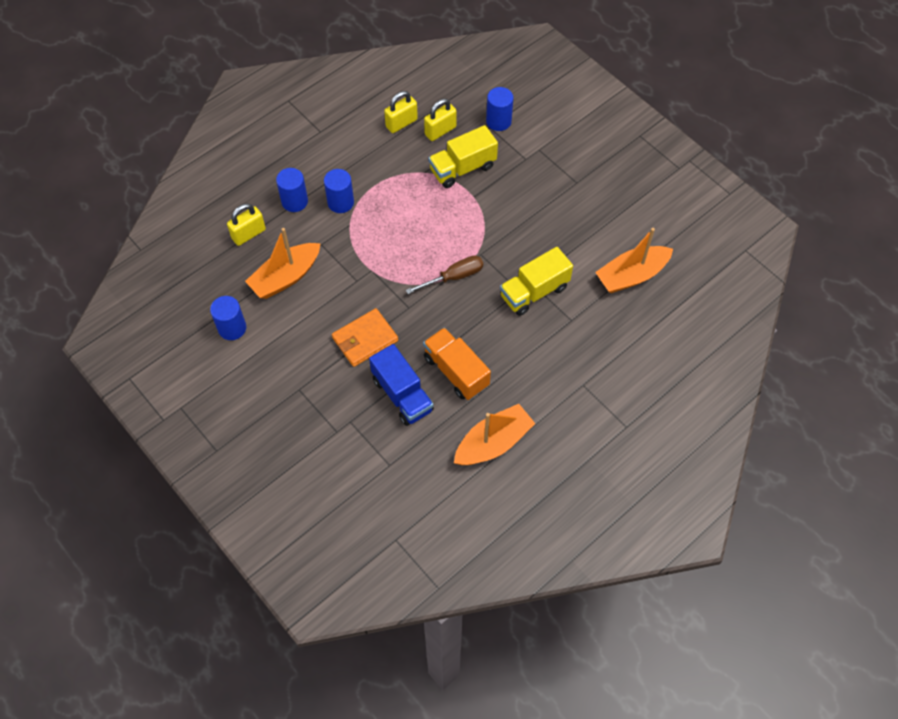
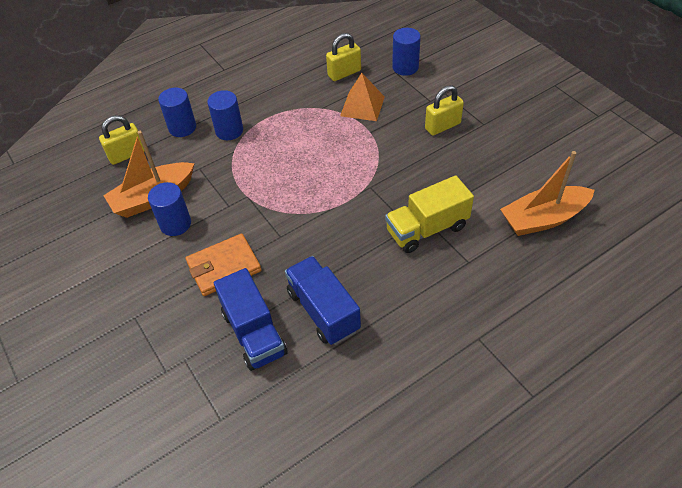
camera: 10 degrees right, 10 degrees down
(232, 328) = (80, 245): blue cylinder -> blue cylinder (175, 224)
(401, 123) = (306, 65): yellow padlock -> yellow padlock (442, 126)
(454, 277) = (337, 208): brown screwdriver -> none
(456, 371) = (323, 311): orange truck -> blue truck
(462, 168) = (362, 106): yellow truck -> orange pyramid
(493, 443) = (357, 402): orange boat -> none

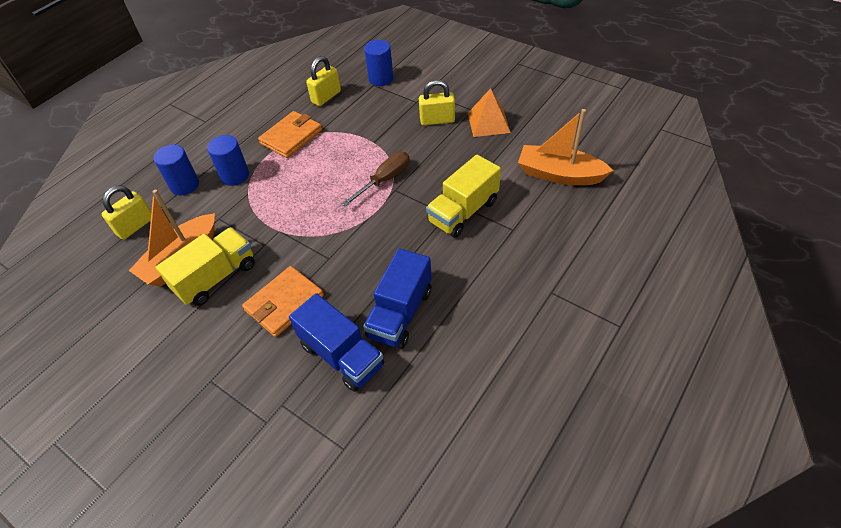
camera: 20 degrees left, 0 degrees up
(175, 224) = (216, 277): blue cylinder -> yellow truck
(295, 106) = (291, 137): none -> orange wallet
(323, 311) = (400, 313): blue truck -> blue truck turned 105 degrees counterclockwise
(362, 106) = (356, 121): orange pyramid -> orange pyramid (488, 123)
(364, 174) = (384, 180): none -> brown screwdriver
(442, 126) = (437, 120): yellow padlock -> yellow padlock turned 45 degrees clockwise
(543, 219) = (559, 174): orange boat -> orange boat turned 60 degrees clockwise

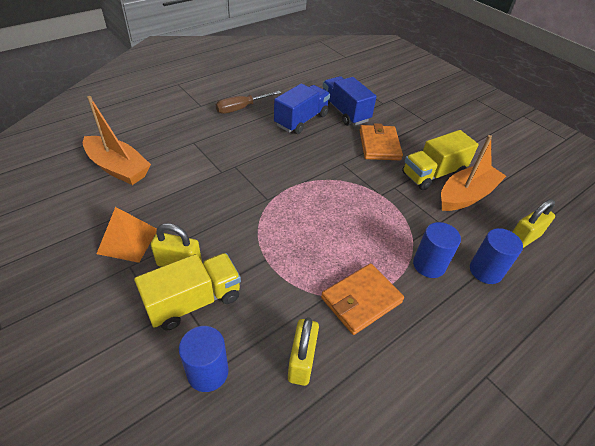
camera: 170 degrees left, 5 degrees down
(284, 303) = (379, 145): orange wallet -> orange wallet turned 60 degrees counterclockwise
(326, 97) = (301, 361): yellow padlock -> yellow padlock turned 45 degrees counterclockwise
(384, 180) = (272, 211): brown screwdriver -> brown screwdriver (241, 108)
(463, 211) = (220, 164): yellow truck -> yellow truck (194, 301)

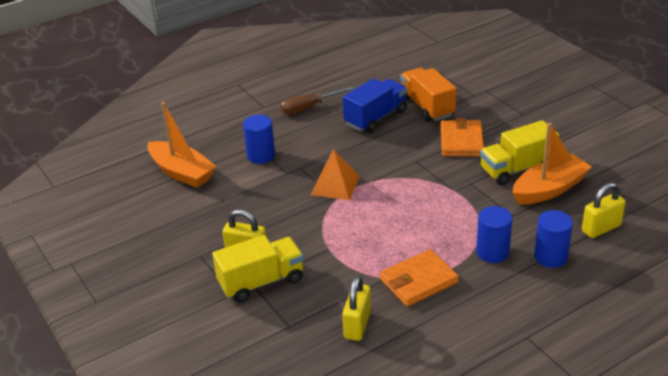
camera: 10 degrees right, 10 degrees down
(128, 241) = (197, 236): orange pyramid -> orange pyramid (335, 185)
(208, 372) = (274, 331): blue cylinder -> blue cylinder (261, 156)
(345, 112) = (427, 107): blue truck -> orange truck

